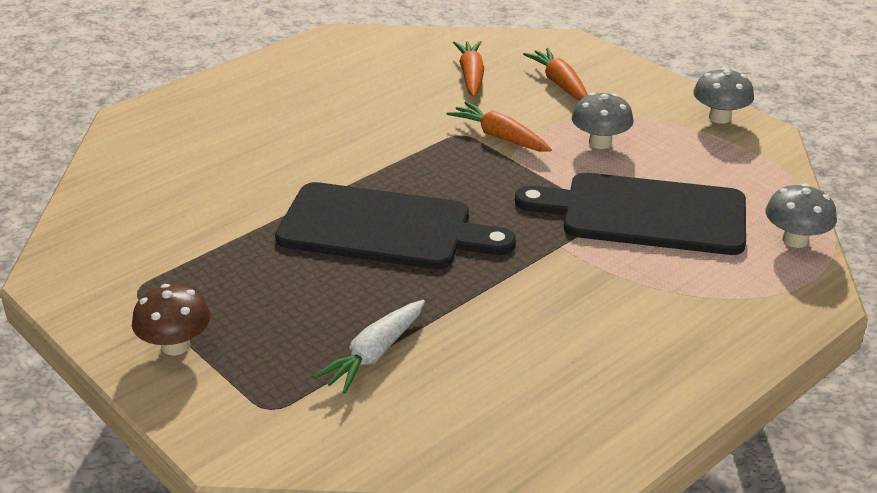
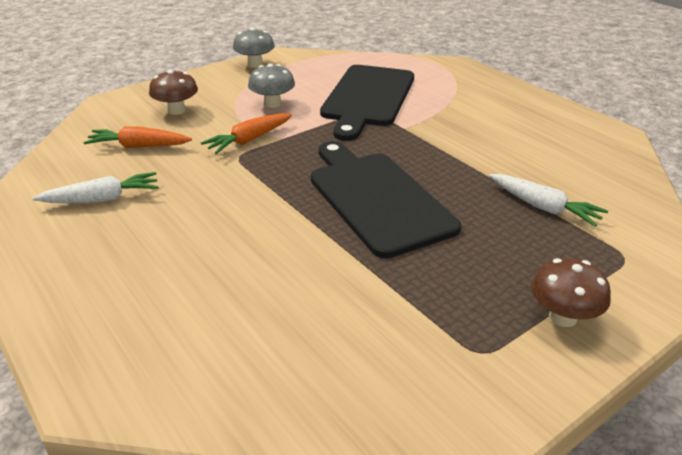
camera: 85 degrees left, 0 degrees up
(369, 76) = (102, 199): none -> white carrot
(383, 228) = (377, 198): black cutting board -> black cutting board turned 45 degrees counterclockwise
(560, 84) = (177, 110): orange carrot -> brown mushroom
(795, 240) = (399, 62): grey mushroom -> none

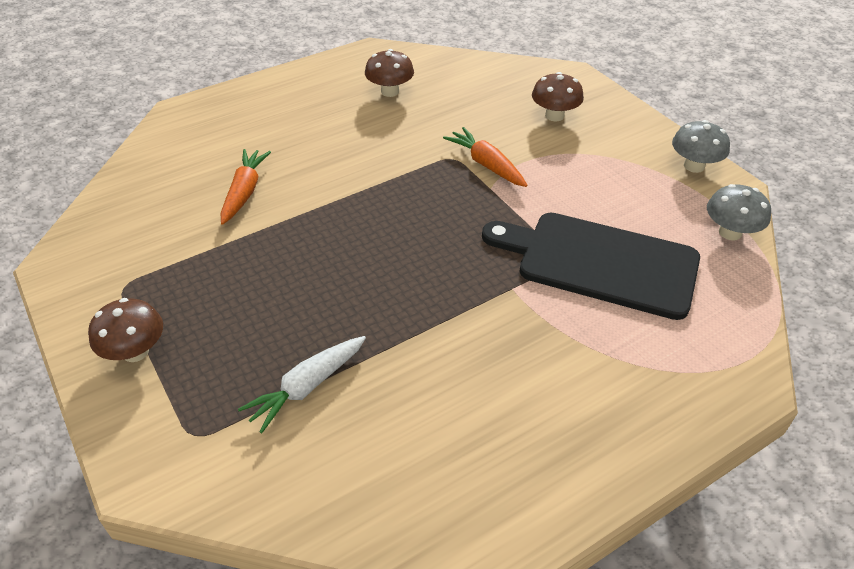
camera: 95 degrees right, 10 degrees up
(102, 199) = (390, 91): white carrot -> brown mushroom
(139, 146) = (477, 100): orange carrot -> orange carrot (244, 192)
(272, 104) = (576, 180): grey mushroom -> grey mushroom (730, 232)
(377, 198) = (356, 249): black cutting board -> none

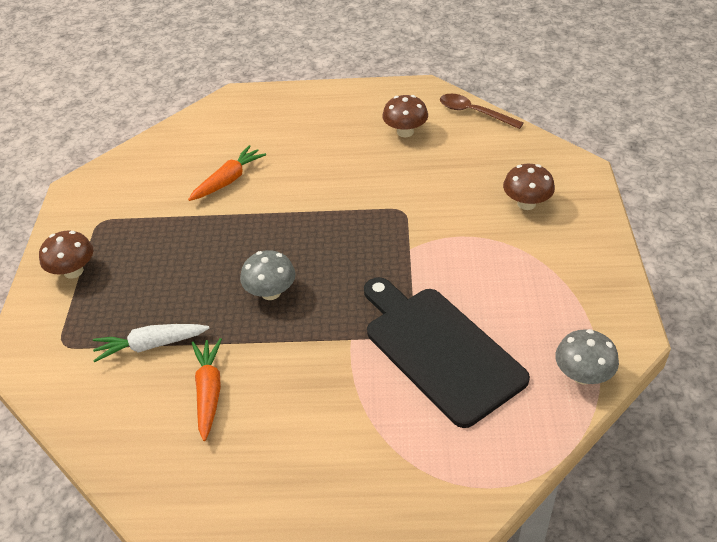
camera: 35 degrees right, 0 degrees up
(438, 57) = (474, 113): none -> brown spoon
(486, 165) = (425, 227): orange carrot -> orange carrot (209, 392)
(694, 166) = (612, 300): grey mushroom -> grey mushroom (271, 292)

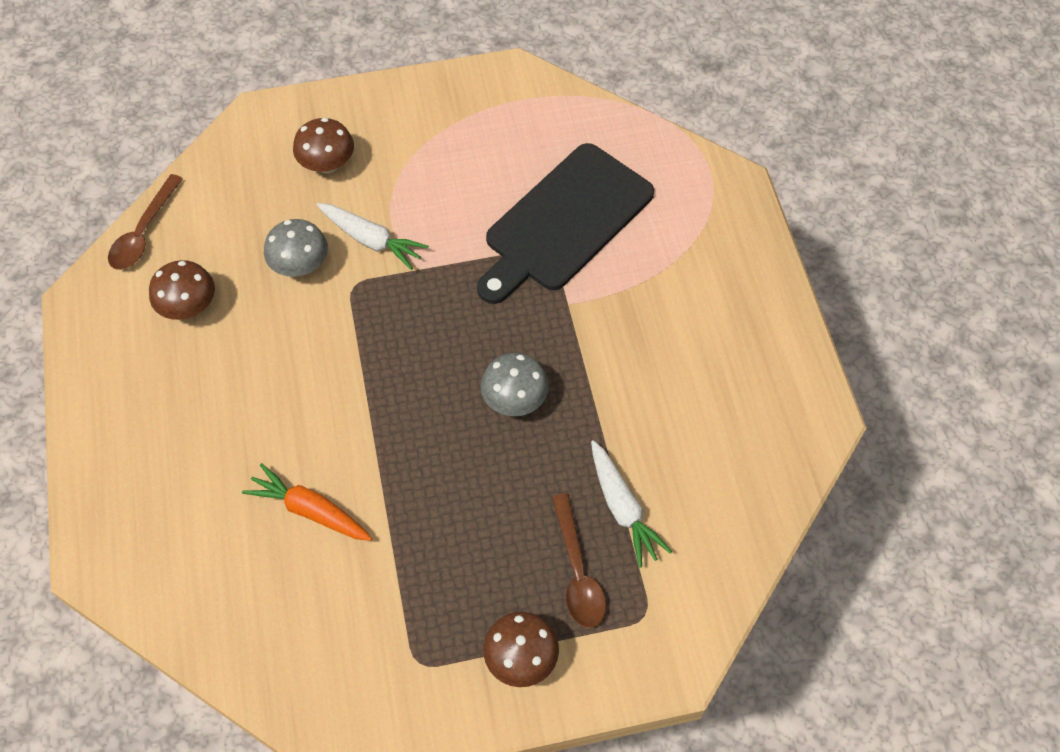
camera: 105 degrees left, 15 degrees up
(116, 310) = (577, 571): none -> brown spoon
(209, 392) = (671, 424): orange carrot -> none
(444, 223) = (371, 240): none -> white carrot
(582, 375) = (569, 108): grey mushroom -> grey mushroom (300, 265)

